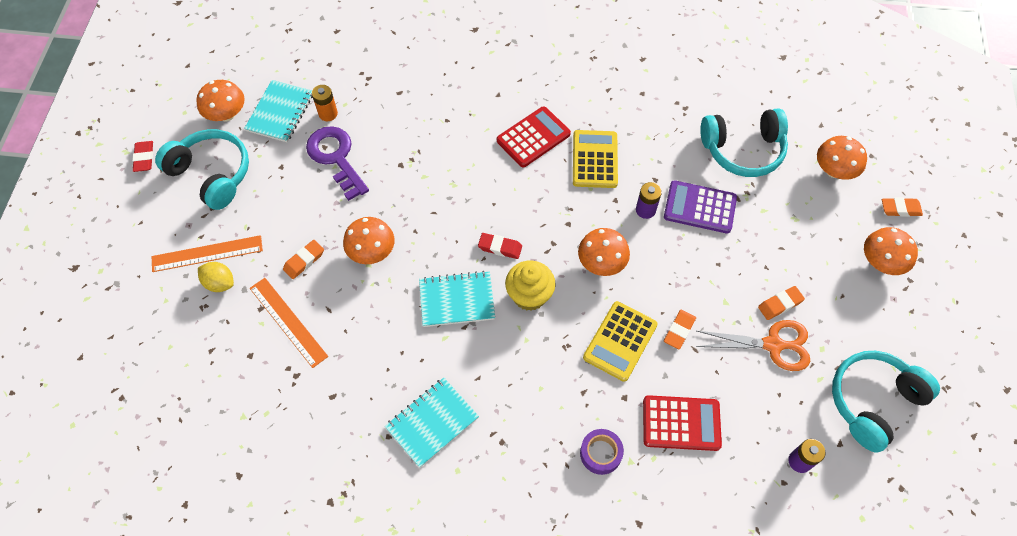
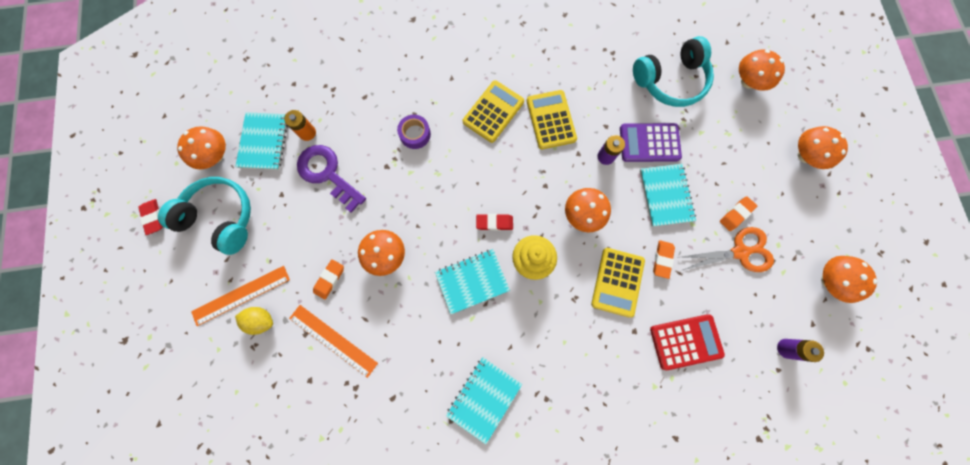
camera: 15 degrees left, 15 degrees up
(533, 137) = (493, 112): red calculator -> yellow calculator
(600, 453) = (629, 386): purple tape -> purple tape (415, 134)
(702, 265) = (665, 195): none -> turquoise notebook
(873, 401) = (829, 280): turquoise headphones -> orange mushroom
(900, 209) = (808, 103): orange eraser -> none

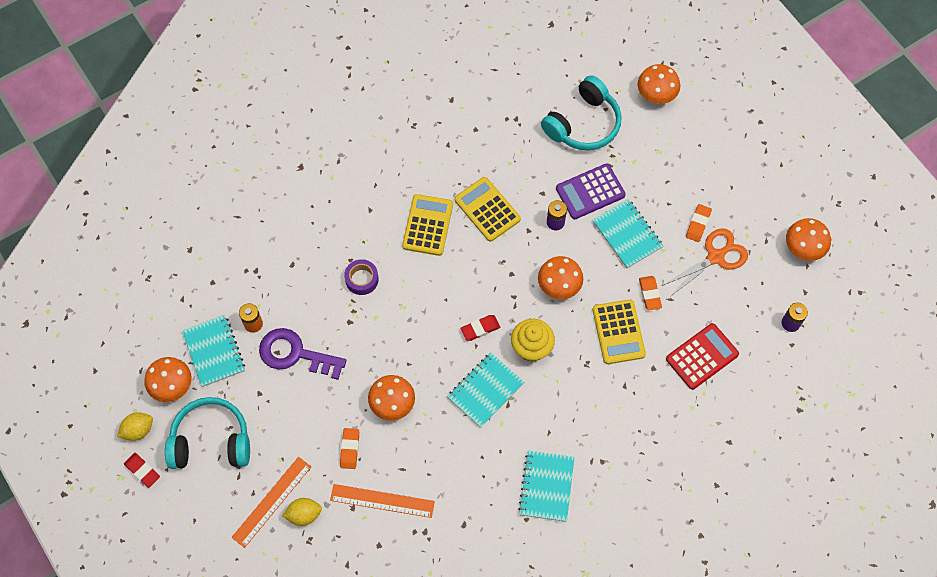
camera: 25 degrees left, 10 degrees down
(169, 181) = (138, 430): none -> yellow lemon
(805, 155) = (737, 143): orange mushroom -> none

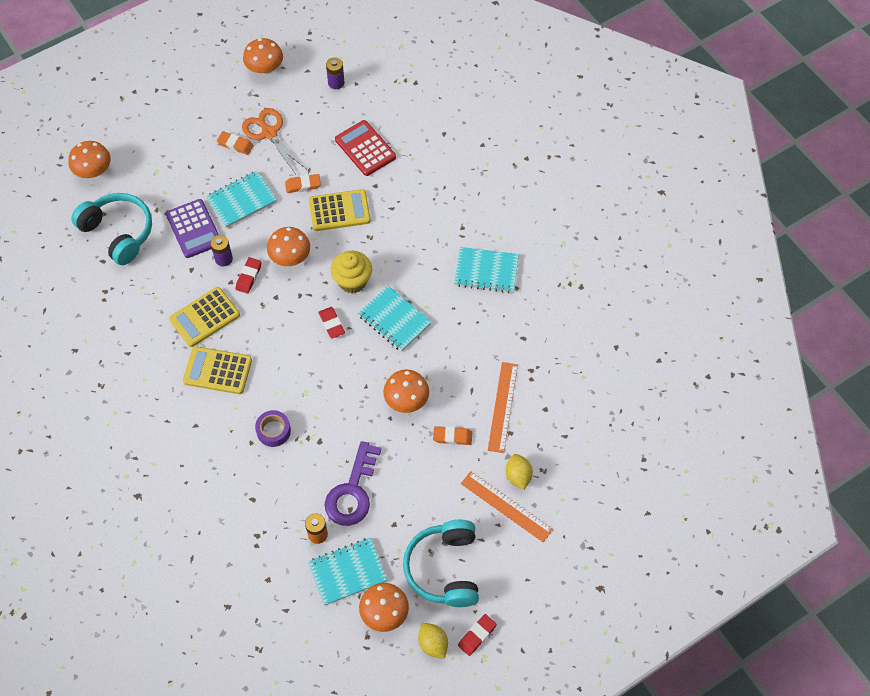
camera: 90 degrees left, 5 degrees down
(534, 247) = (248, 277): none -> red eraser

